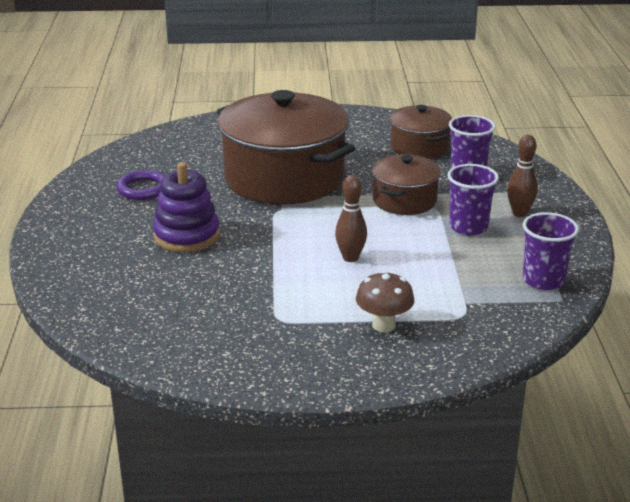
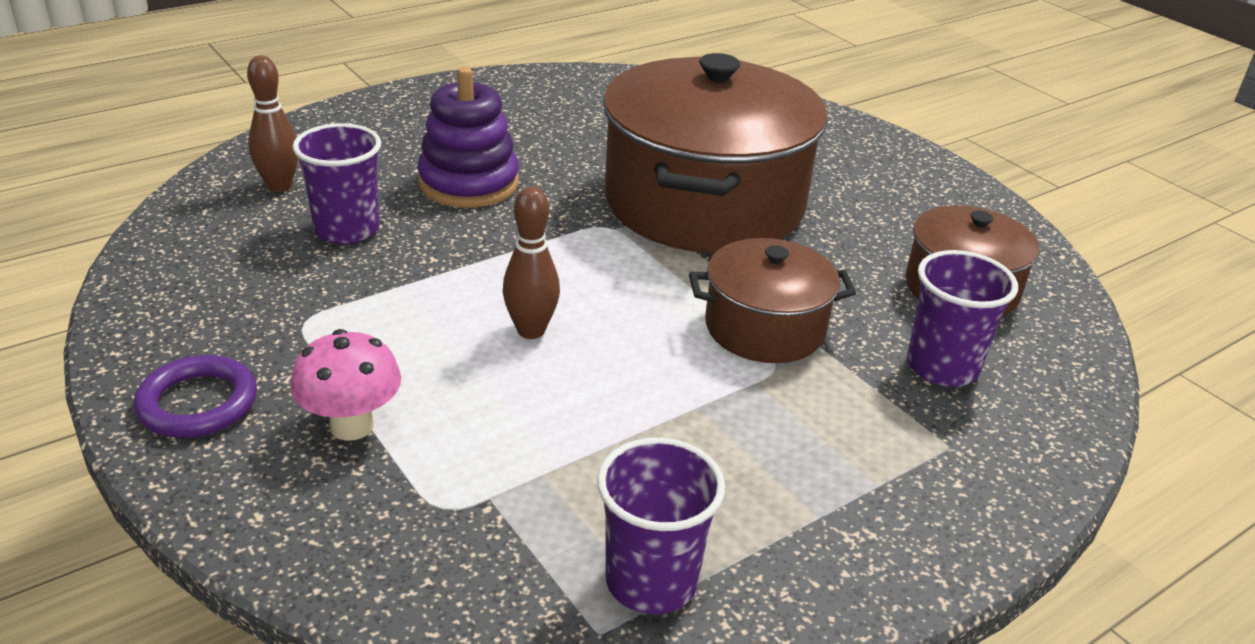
camera: 55 degrees right, 5 degrees up
(143, 189) = (556, 119): purple ring -> purple ring (198, 403)
(383, 325) = (351, 426): brown mushroom -> pink mushroom
(468, 227) = (753, 424): purple cup -> purple cup (347, 229)
(519, 213) = (873, 473): brown bowling pin -> brown bowling pin (279, 186)

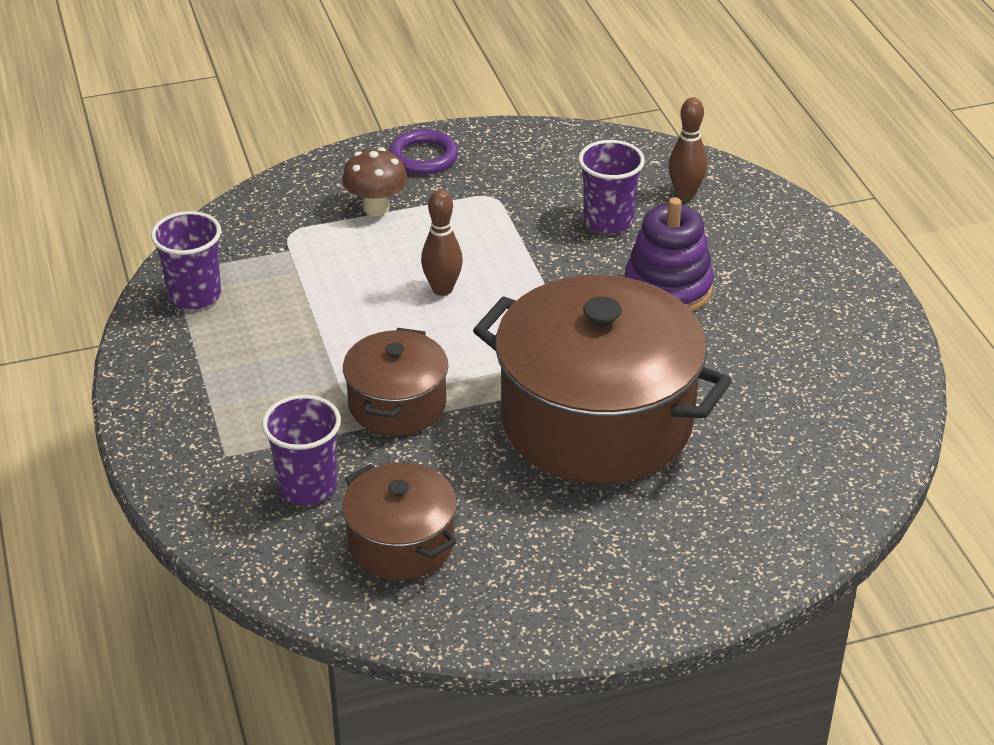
camera: 110 degrees right, 5 degrees up
(351, 426) = (376, 208): pink mushroom -> brown mushroom

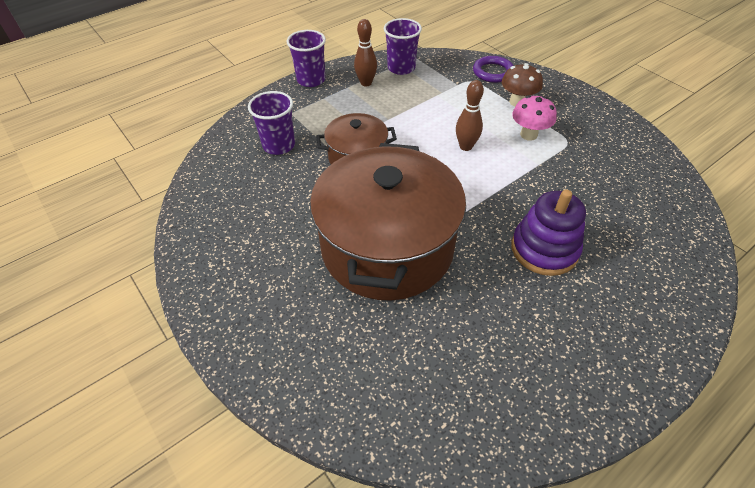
camera: 70 degrees right, 10 degrees up
(401, 543) = (247, 191): brown pot -> none
(423, 157) = (579, 105): purple ring -> purple ring (493, 72)
(455, 224) = (528, 135): none -> pink mushroom
(608, 221) = (590, 200): purple cup -> purple cup (311, 80)
(685, 194) = (657, 232): brown bowling pin -> brown bowling pin (366, 83)

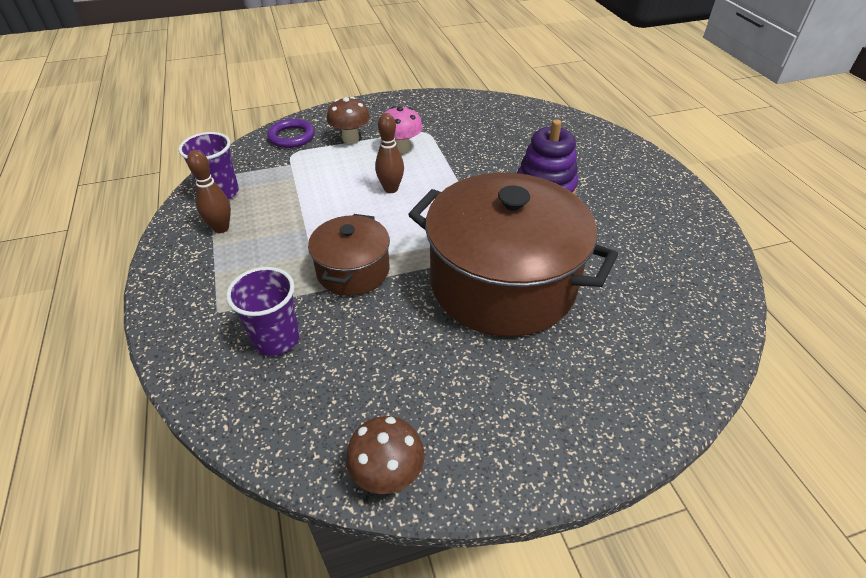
camera: 70 degrees left, 5 degrees down
(190, 231) = (387, 475): none -> brown mushroom
(311, 80) = (164, 275): purple cup -> none

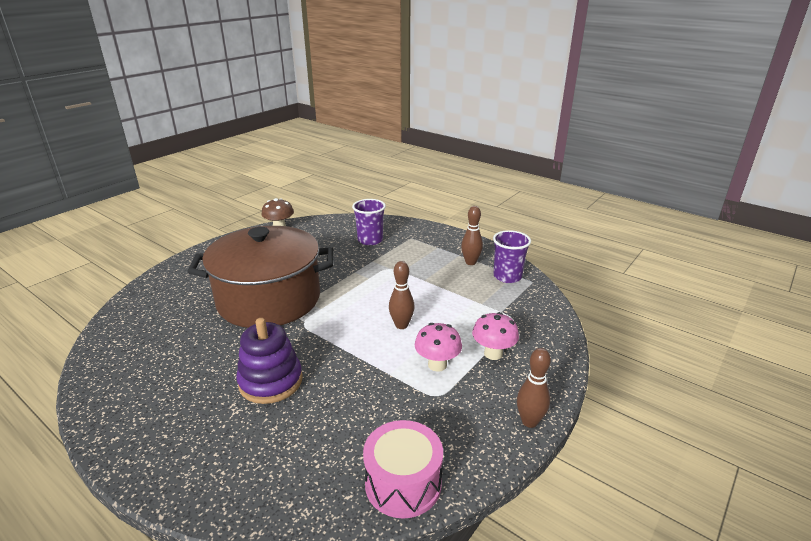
camera: 145 degrees right, 15 degrees down
(291, 137) = (541, 333): purple ring -> none
(350, 138) = (493, 354): brown mushroom -> pink mushroom
(353, 271) = (366, 273): brown pot -> none
(388, 101) = (529, 421): none -> brown bowling pin
(493, 106) = (403, 483): none -> pink drum

